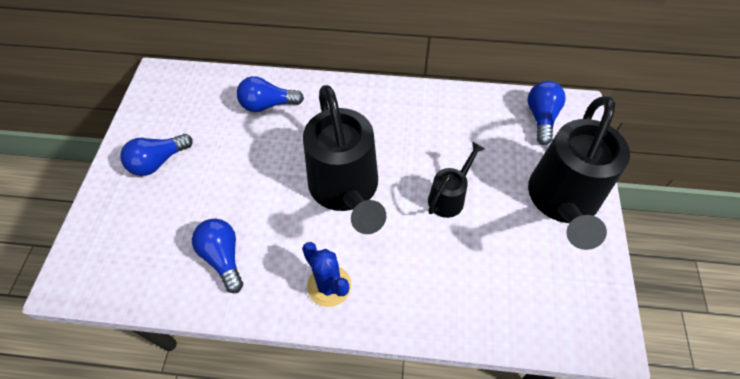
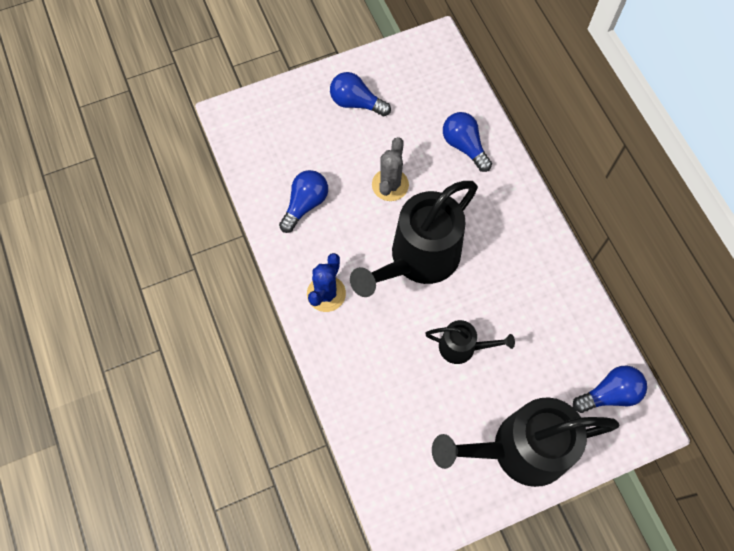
camera: 60 degrees right, 10 degrees up
(259, 176) = (390, 185): none -> grey cactus

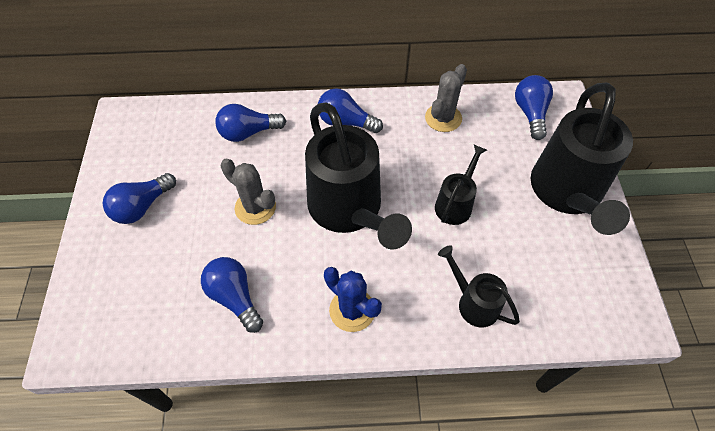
camera: 70 degrees left, 10 degrees down
(368, 387) = (473, 302): none -> black watering can
(514, 222) = (345, 122): none -> blue light bulb
(561, 309) = (443, 118): none -> grey cactus

